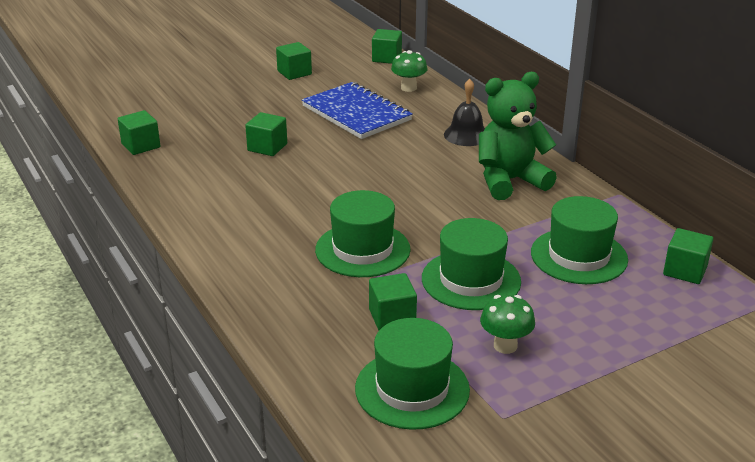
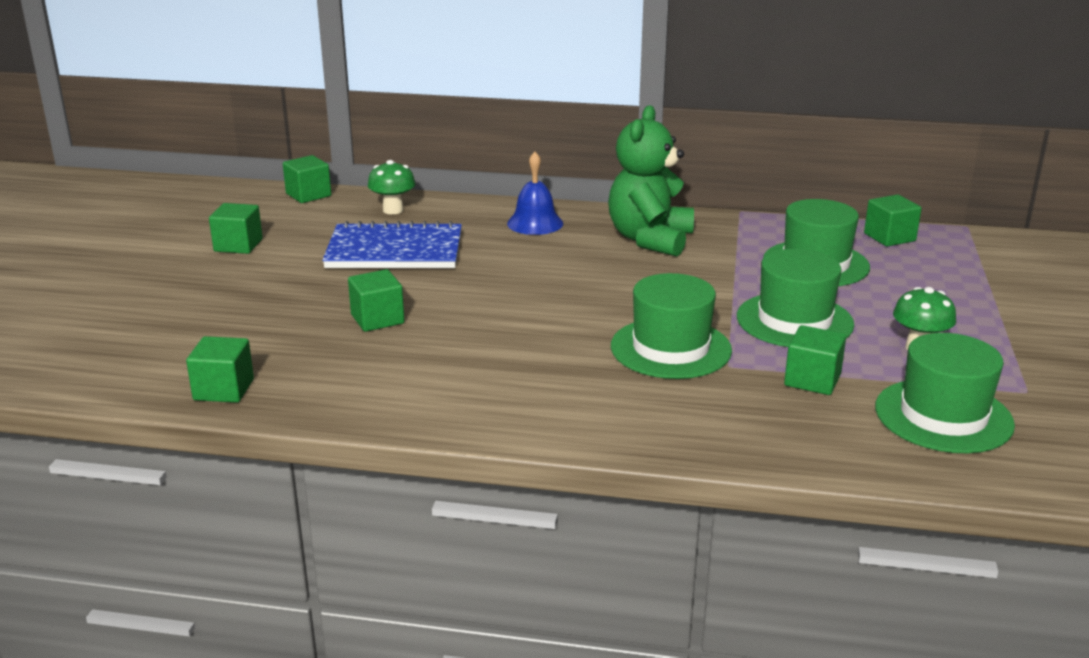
camera: 50 degrees left, 5 degrees down
(466, 135) = (535, 223): black bell -> blue bell

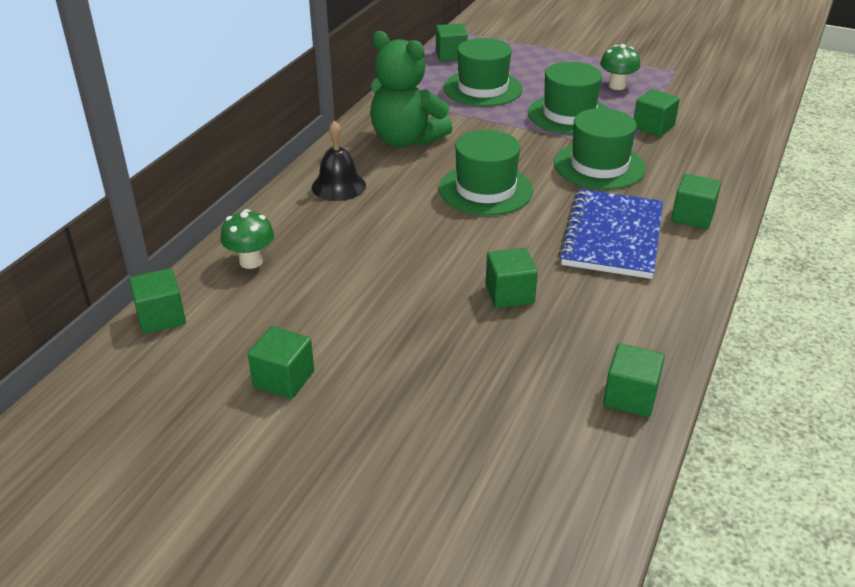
camera: 75 degrees left, 10 degrees up
(394, 251) = (359, 270): blue notebook -> blue notebook (612, 236)
(535, 223) = (338, 186): blue bell -> black bell
(581, 416) = (692, 216): none -> green cube
(943, 416) = (701, 99): green hat -> green hat (485, 189)

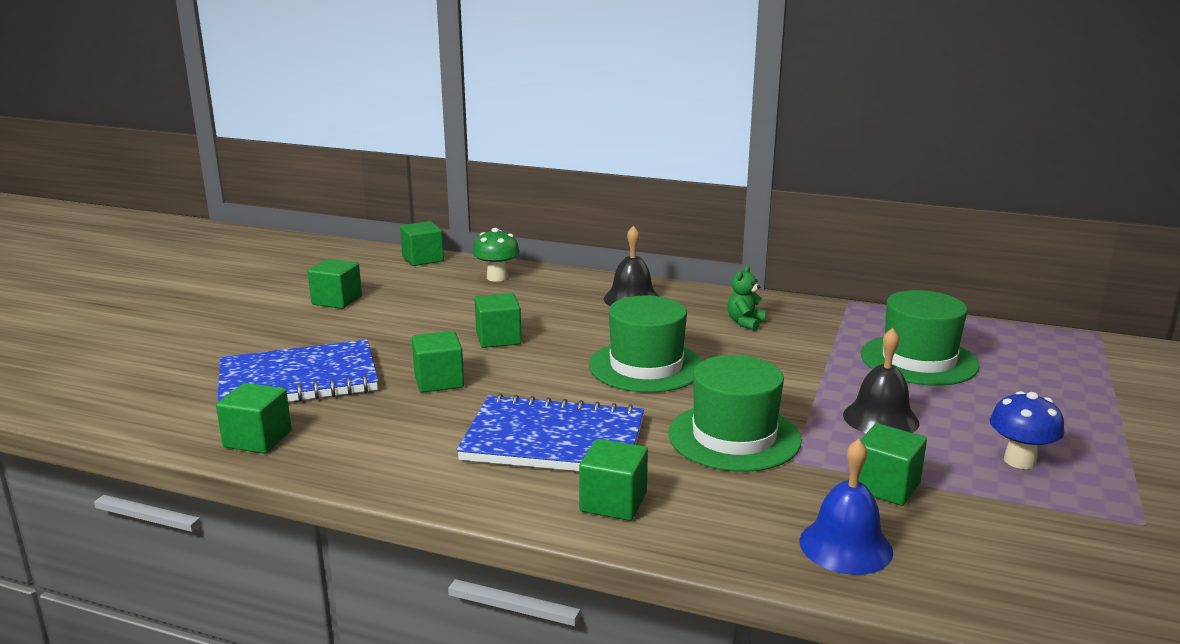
camera: 85 degrees right, 15 degrees down
(406, 140) = (745, 323): green teddy bear -> green teddy bear, size x0.42
(451, 55) = (1008, 338): green cube -> green cube (498, 338)
(503, 385) = (298, 379): none -> blue notebook
(569, 114) = (880, 418): green hat -> black bell
(617, 86) = (1019, 461): green mushroom -> blue mushroom
(719, 147) = (845, 546): none -> blue bell

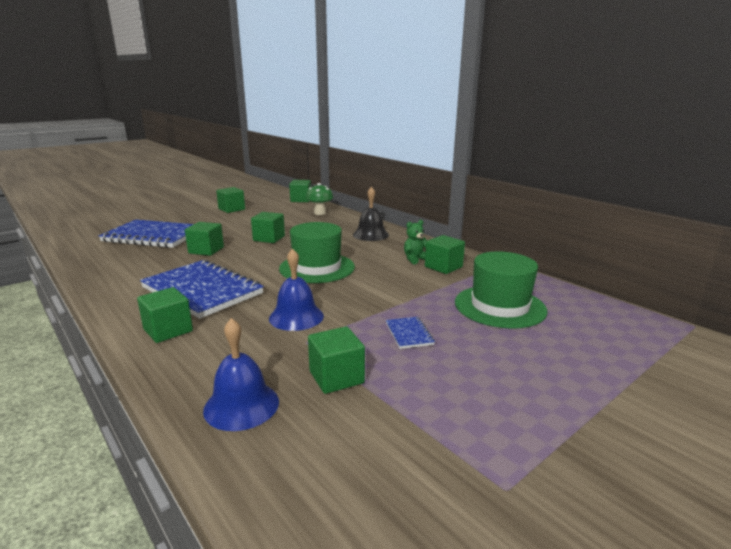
camera: 30 degrees right, 0 degrees up
(257, 439) = (90, 255): green cube -> green cube (443, 267)
(734, 437) = (296, 317): green hat -> blue bell
(880, 418) = (409, 334): black bell -> blue notebook
(1019, 461) = (469, 395): blue mushroom -> none

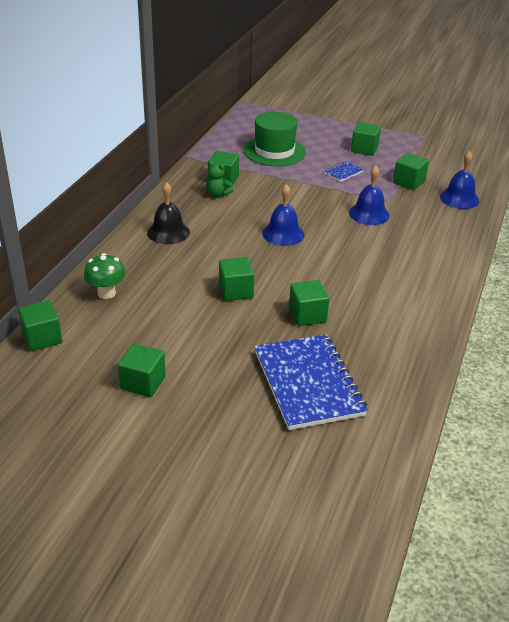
camera: 120 degrees left, 15 degrees up
(168, 330) = (441, 253): green cube -> green cube (364, 149)
(202, 290) = (382, 269): blue notebook -> none
(317, 268) = (283, 234): green hat -> blue bell

